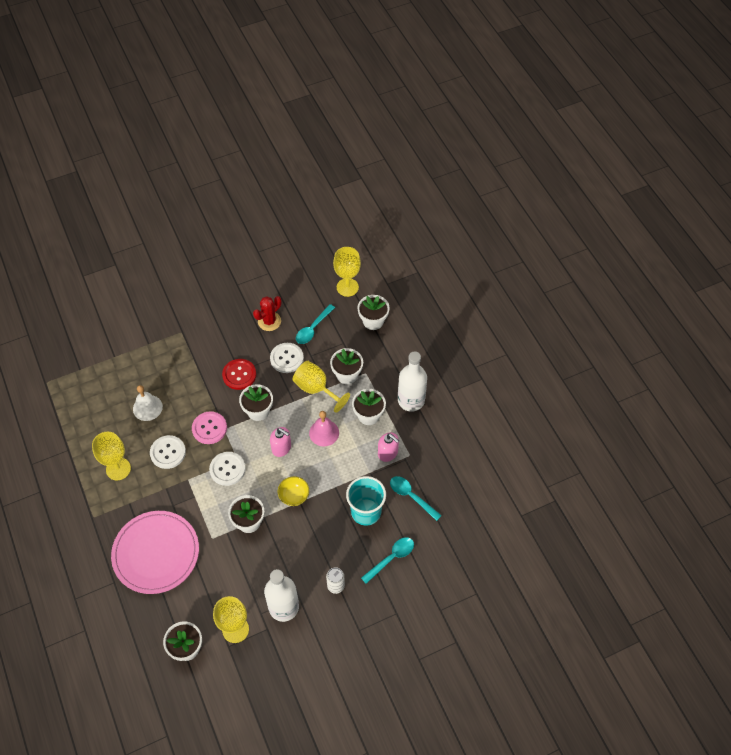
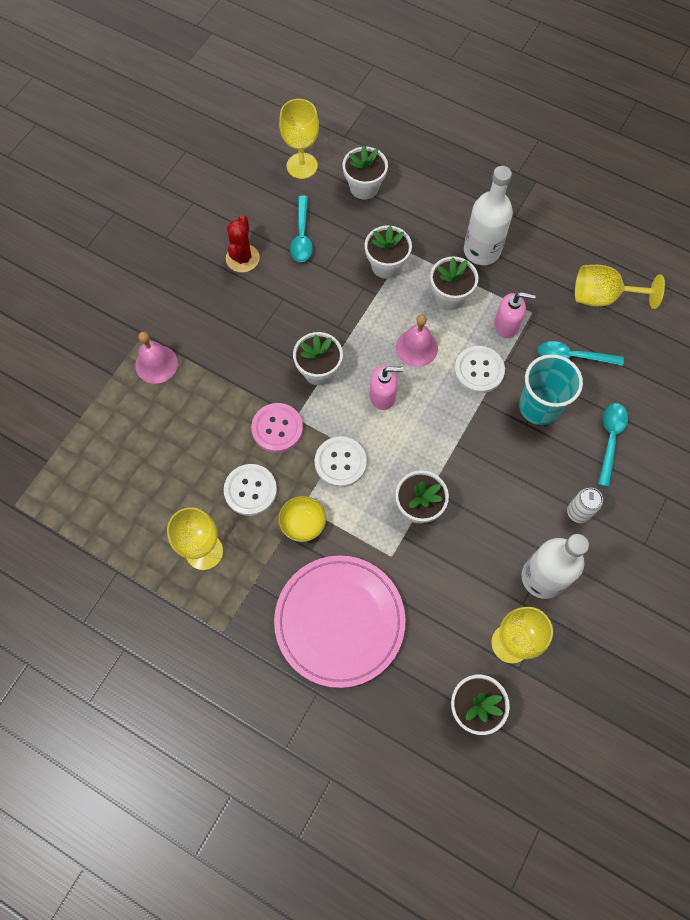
camera: 35 degrees left, 10 degrees up
(147, 407) = (178, 452): white bell -> none
(175, 352) = (156, 364): none -> pink bell
(239, 375) = (259, 342): red button -> none
(287, 358) = (300, 289): white button -> white button (479, 370)
(294, 496) = (444, 442): yellow bowl -> yellow bowl (303, 524)
(316, 389) = (365, 303): yellow goblet -> yellow goblet (602, 297)

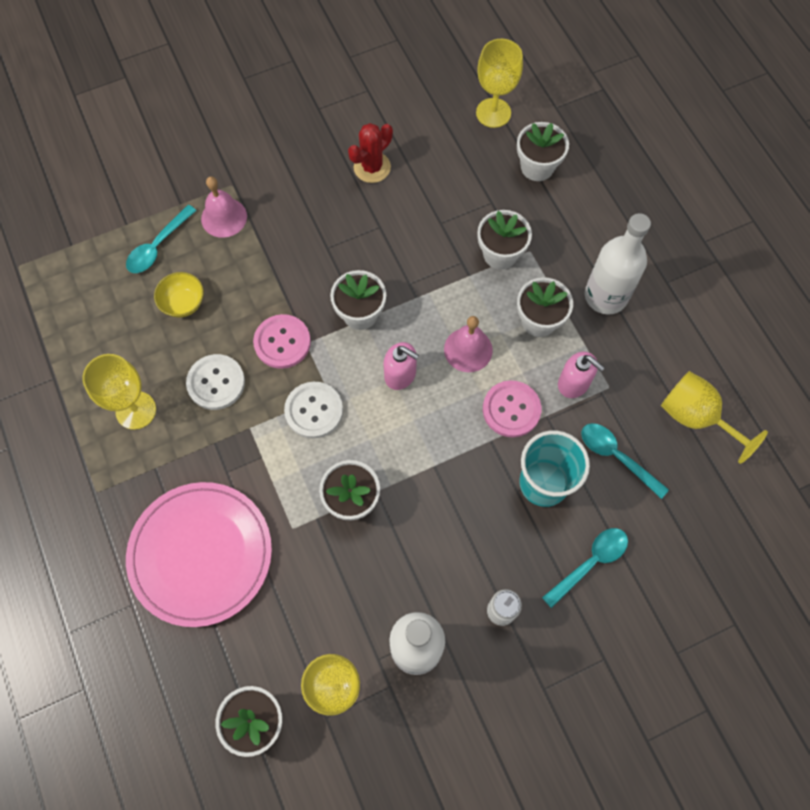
camera: 35 degrees right, 0 degrees up
(302, 236) = (442, 179): turquoise spoon -> turquoise spoon (158, 246)
(303, 524) = (237, 444): yellow bowl -> yellow bowl (183, 303)
(479, 370) = (511, 409): white button -> pink button

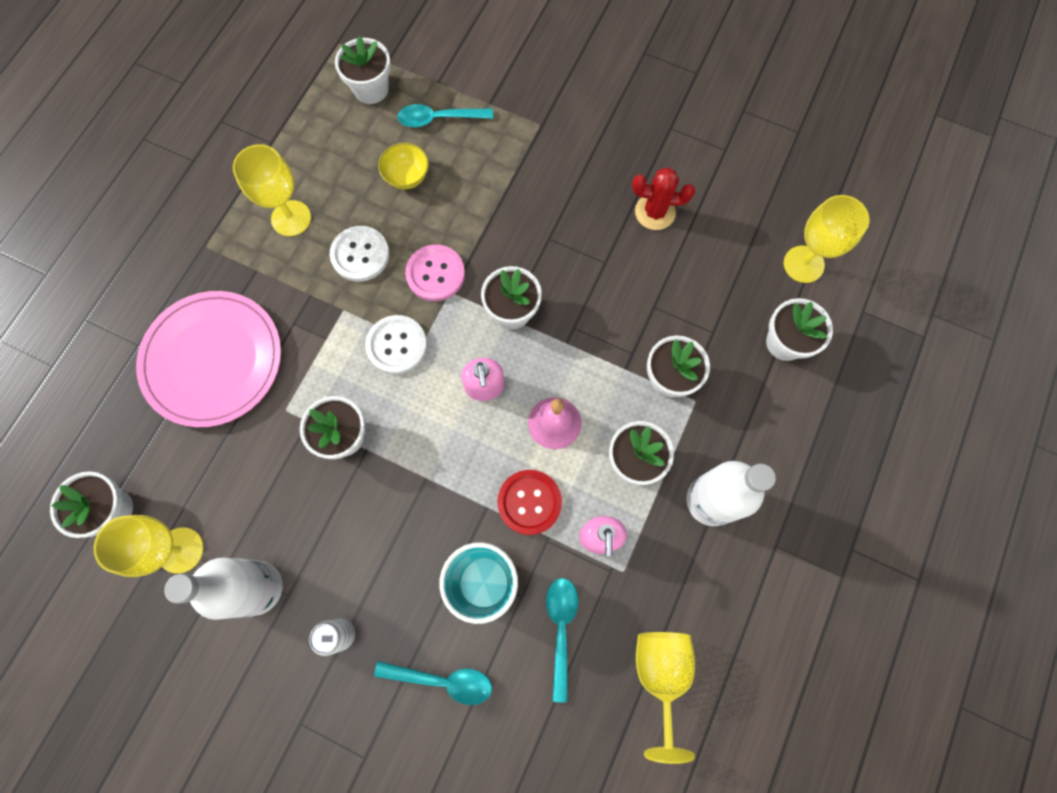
camera: 50 degrees right, 5 degrees up
(83, 273) = (371, 89): none -> white flower pot
(224, 217) = (506, 143): pink bell -> none
(511, 409) = (529, 502): pink button -> red button

